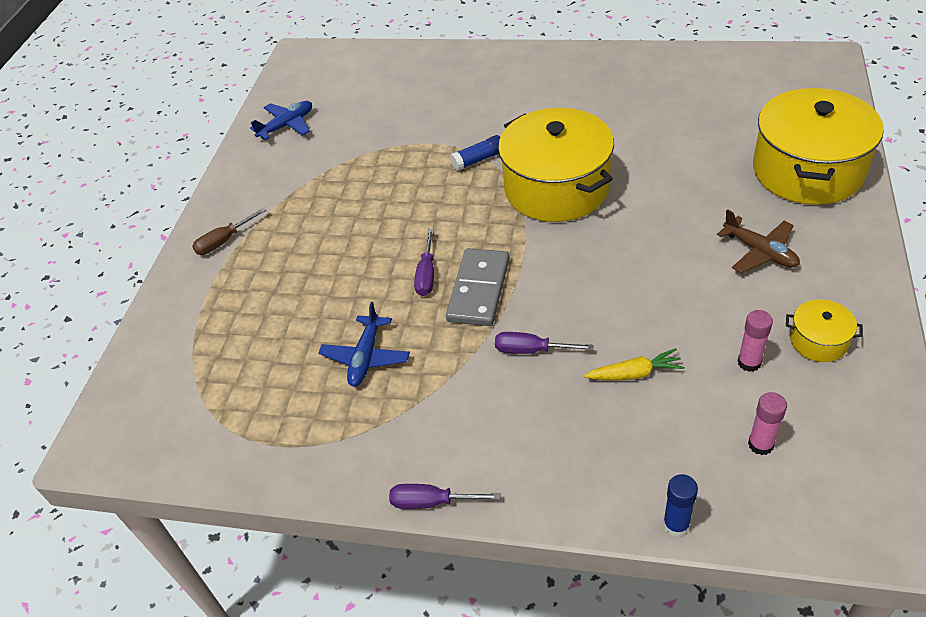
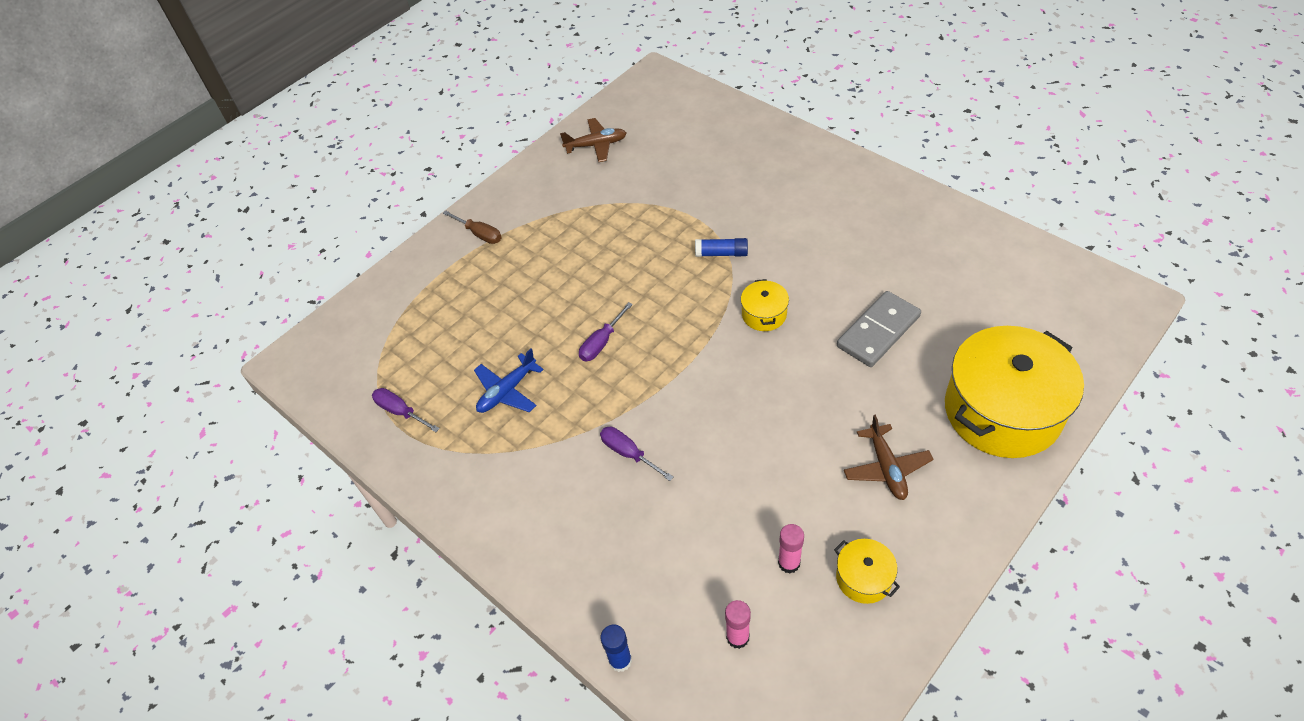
camera: 30 degrees right, 5 degrees up
(224, 241) = (479, 234): brown screwdriver -> brown screwdriver turned 135 degrees counterclockwise
(287, 125) = (596, 145): blue plane -> brown plane
(432, 502) = (468, 536): purple screwdriver -> purple screwdriver (401, 412)
(479, 290) = (630, 378): grey domino -> grey domino (878, 331)
(556, 188) = (764, 314): yellow pot -> yellow pot, size x0.44
(634, 373) = (690, 519): yellow carrot -> none

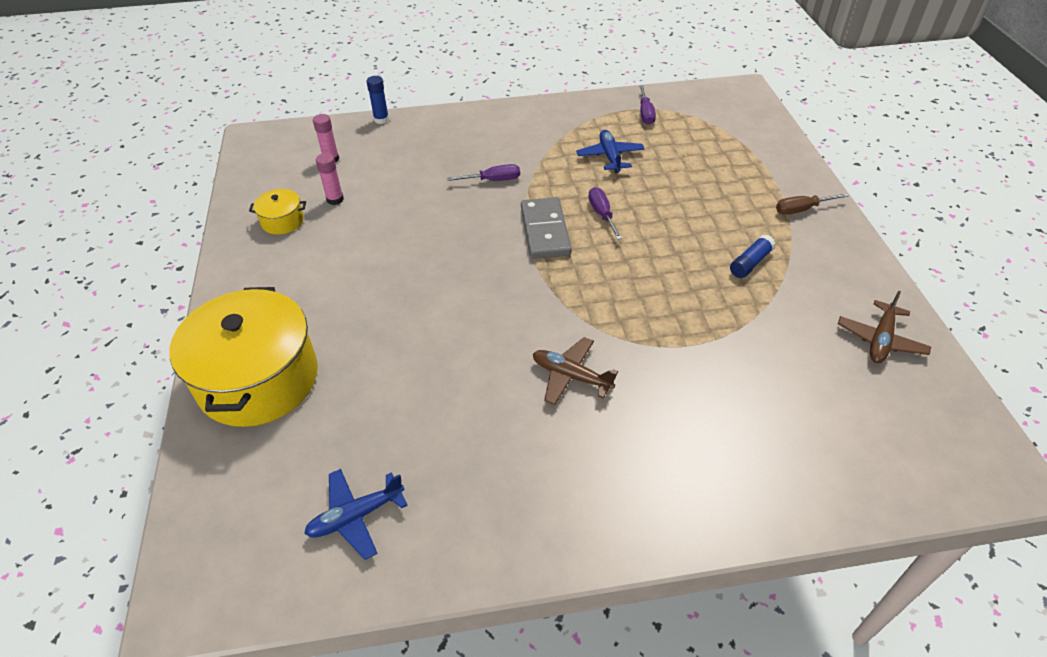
camera: 125 degrees right, 5 degrees down
(401, 412) = (645, 113): purple screwdriver -> purple screwdriver turned 105 degrees clockwise
(721, 253) = (621, 332): blue glue stick -> blue glue stick (750, 263)
(764, 314) = (522, 312): yellow pot -> none
(878, 331) = (417, 367): grey domino -> grey domino (545, 231)
(886, 468) = (319, 281): brown plane -> brown plane (571, 376)
(998, 273) = (356, 516): none -> blue plane

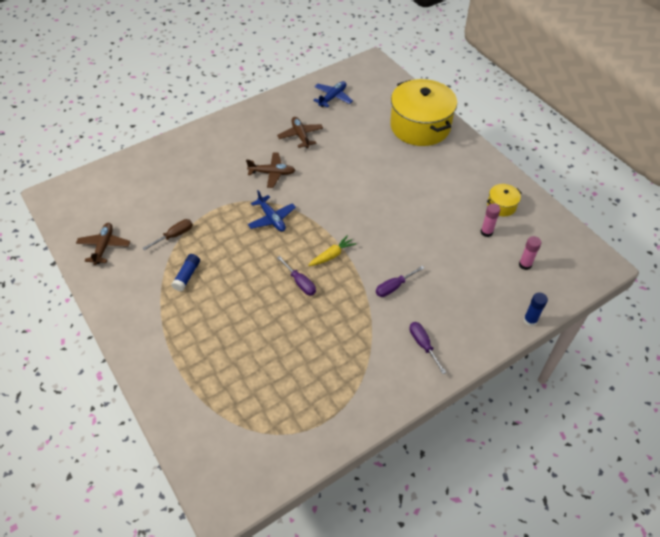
camera: 155 degrees right, 5 degrees up
(480, 438) = (300, 136): none -> brown plane
(545, 231) = (332, 255): grey domino -> yellow carrot
(610, 156) = (319, 345): blue plane -> blue plane (271, 218)
(645, 113) = (310, 419): purple screwdriver -> purple screwdriver (423, 345)
(802, 209) = (153, 339): brown screwdriver -> brown screwdriver (174, 236)

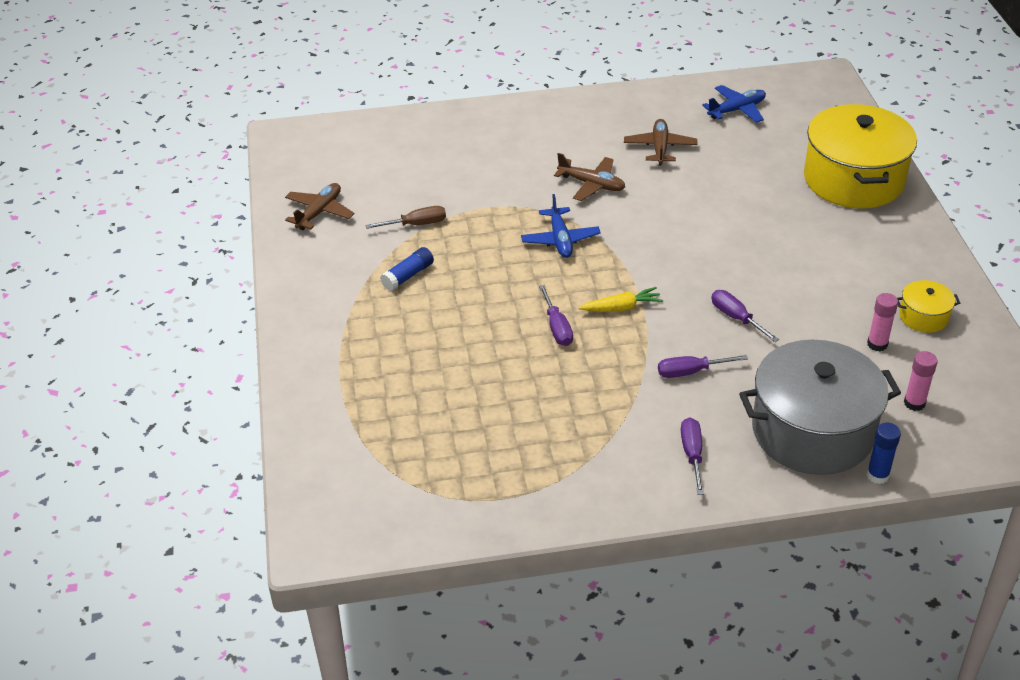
camera: 25 degrees right, 10 degrees down
(402, 240) = (736, 318): none -> purple screwdriver
(481, 303) = (812, 431): none -> grey pot

